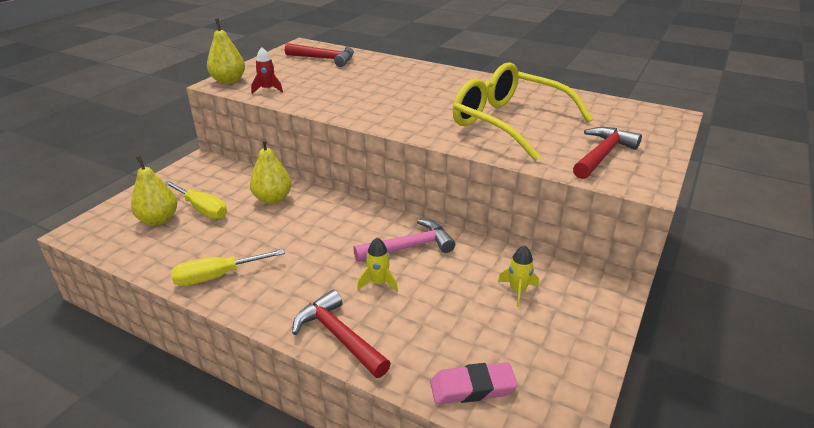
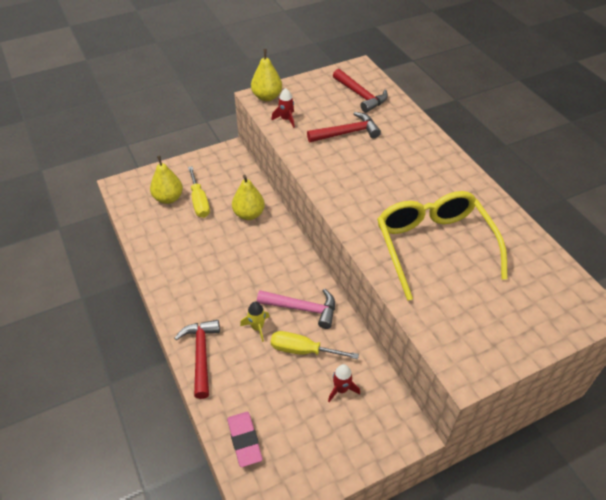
camera: 35 degrees right, 15 degrees up
(217, 276) = (169, 266): yellow screwdriver -> yellow screwdriver (303, 350)
(472, 388) = (244, 440): pink eraser -> pink eraser turned 45 degrees clockwise
(517, 291) = (341, 389): yellow rocket -> red rocket
(602, 155) = (471, 322): red hammer -> red hammer (347, 133)

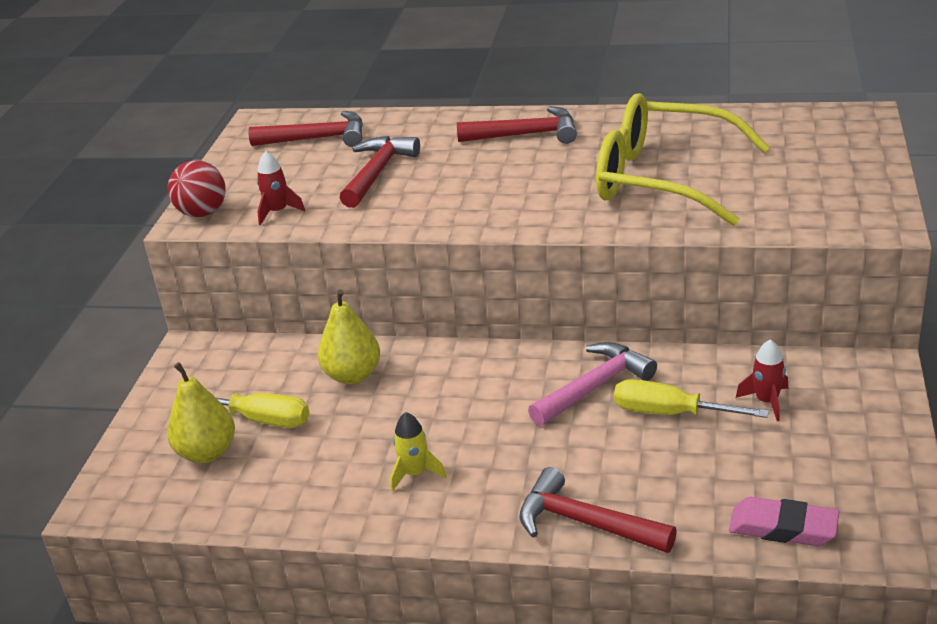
camera: 50 degrees left, 15 degrees down
(257, 327) = (587, 444): yellow rocket -> yellow rocket (415, 474)
(267, 97) = (202, 213): yellow pear -> red ball
(303, 350) = (670, 413): yellow screwdriver -> yellow screwdriver turned 60 degrees clockwise
(432, 167) = (526, 135): none -> red hammer

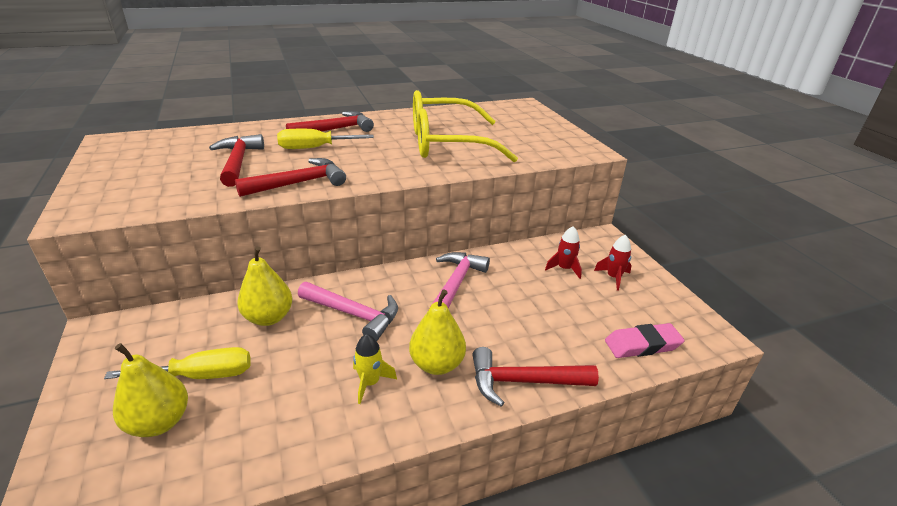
camera: 35 degrees left, 0 degrees up
(202, 213) = (86, 208): red ball -> none
(278, 212) = (164, 198): red rocket -> red rocket (613, 277)
(318, 138) = (171, 146): red hammer -> red hammer (299, 183)
(445, 395) = (354, 314): none -> pink hammer
(500, 475) = (437, 364): none -> yellow pear
(670, 413) = (516, 289): yellow screwdriver -> yellow screwdriver (314, 148)

